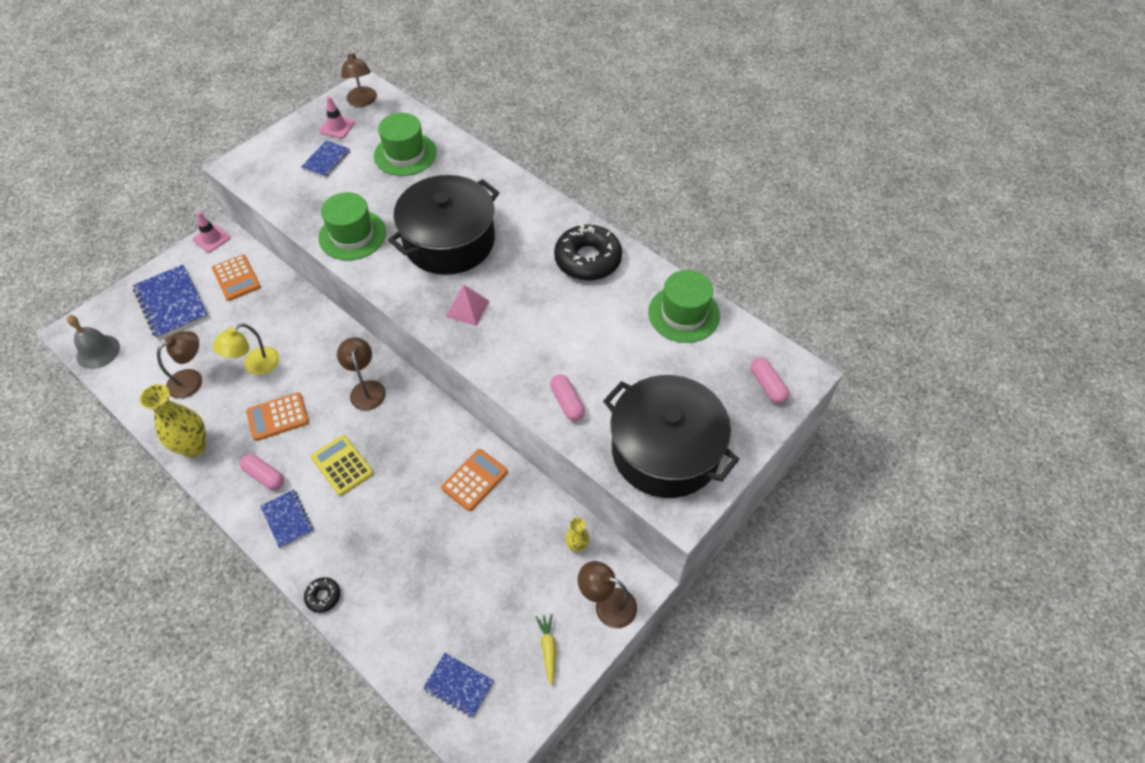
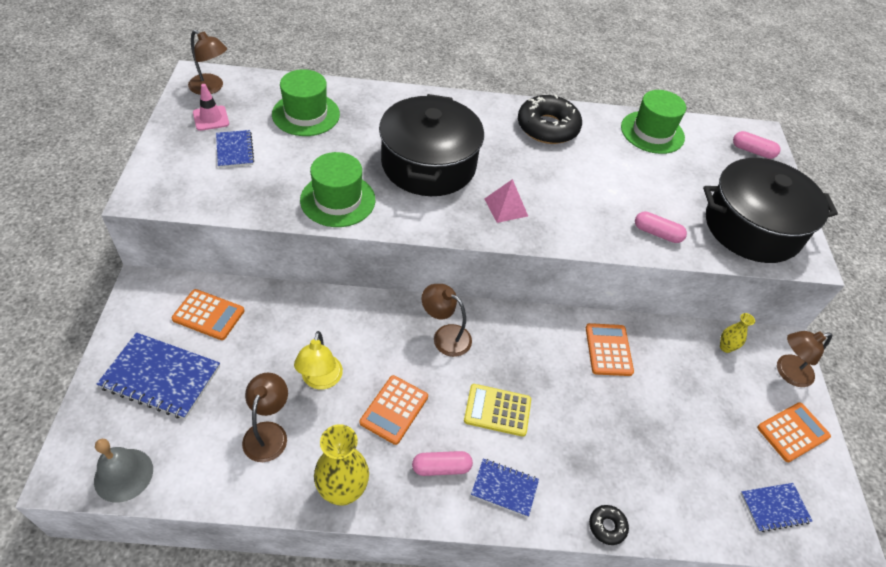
camera: 45 degrees left, 5 degrees down
(211, 238) = (137, 294): pink traffic cone -> none
(548, 649) = (793, 432): yellow carrot -> orange calculator

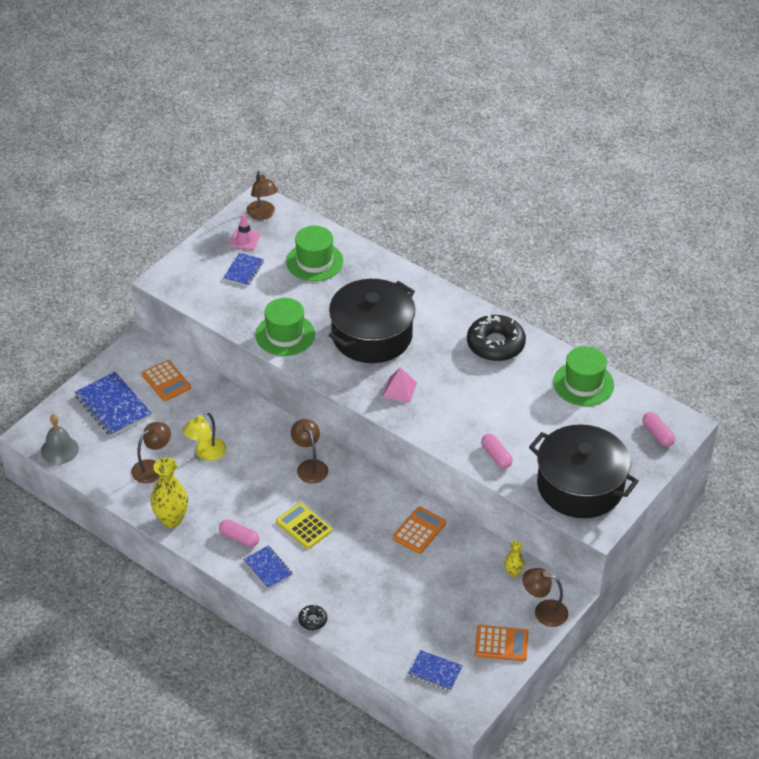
camera: 40 degrees right, 5 degrees down
(394, 409) = (237, 493): orange calculator -> none

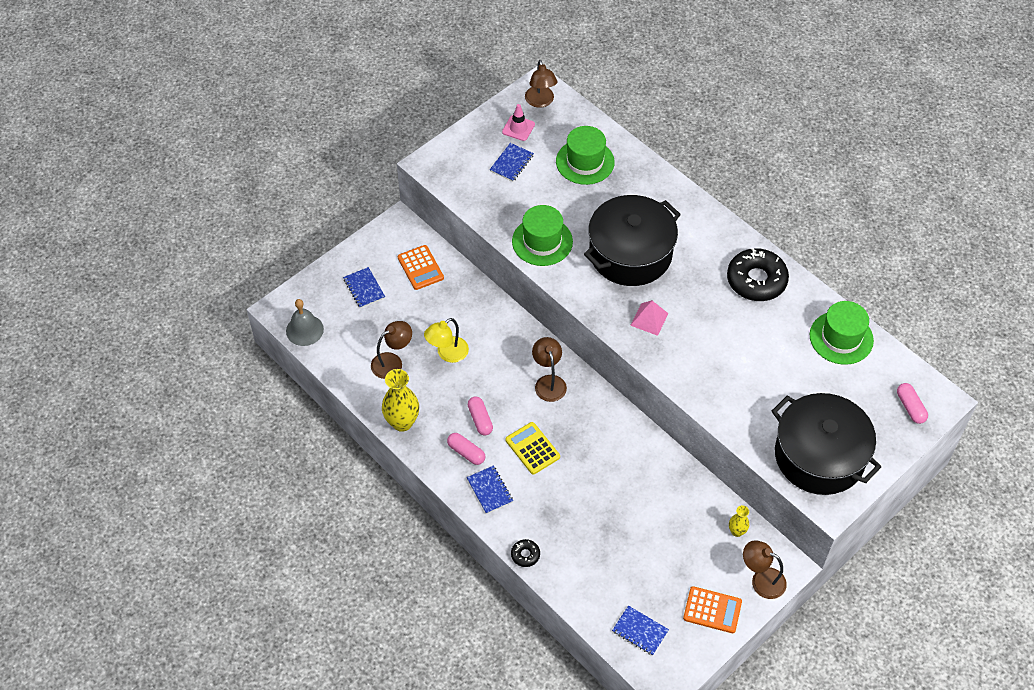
camera: 10 degrees right, 10 degrees up
(113, 406) = (364, 288): blue notebook -> blue notebook, size x0.58
(419, 530) = (648, 470): orange calculator -> none
(496, 456) = (737, 409): pink capsule -> pink capsule (480, 420)

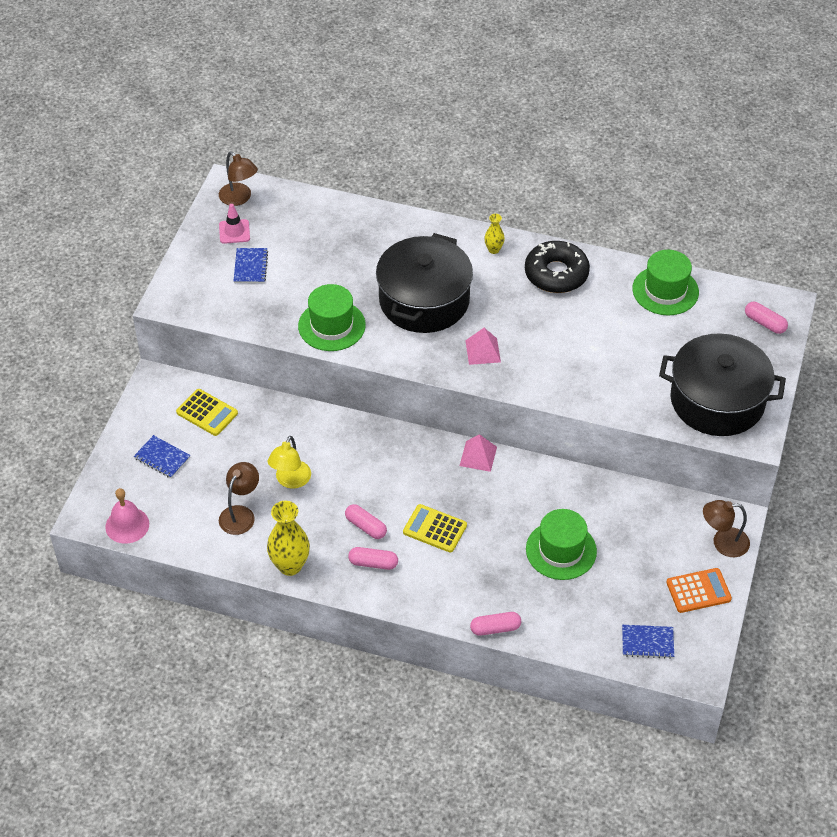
camera: 30 degrees left, 5 degrees down
(304, 330) = (127, 525): grey bell -> pink bell
(420, 268) = (207, 413): orange calculator -> yellow calculator
(489, 490) = (420, 587): blue notebook -> none
(525, 555) = (495, 628): black donut -> pink capsule
(549, 382) = (408, 461): brown lamp -> none
(585, 162) = (322, 236): green hat -> green hat (561, 550)
(607, 405) = (478, 456): none -> pink pyramid
(737, 531) = (672, 511): yellow vase -> yellow vase (493, 249)

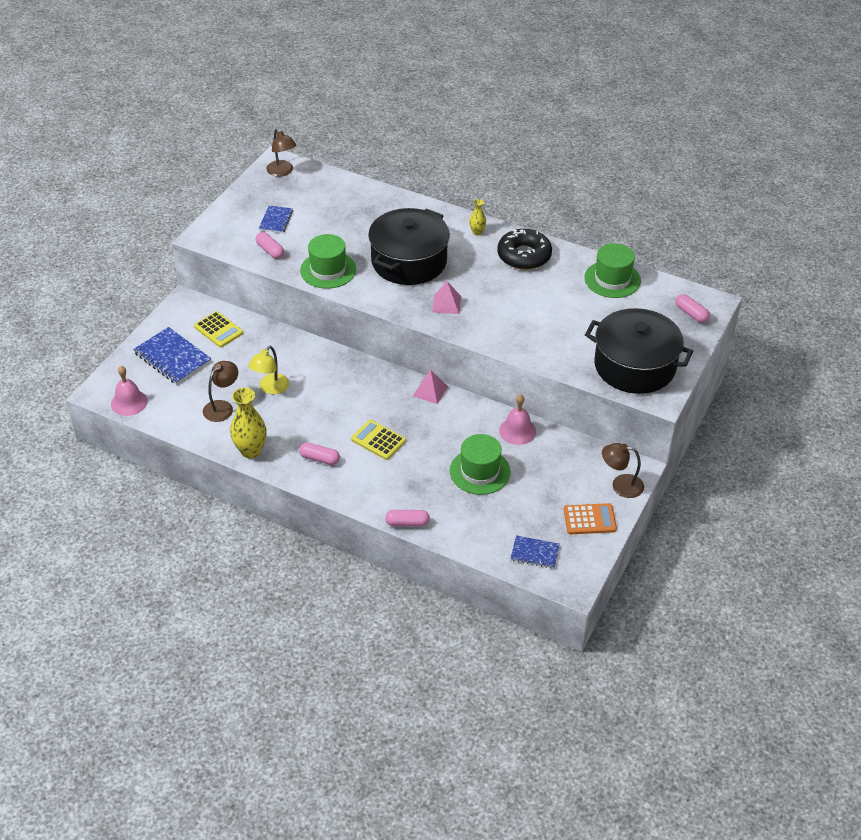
camera: 10 degrees right, 5 degrees down
(162, 458) = (172, 357): blue notebook -> blue notebook, size x1.72
(234, 231) = (271, 194): pink traffic cone -> none
(366, 526) = (321, 430): pink capsule -> pink capsule (270, 250)
(591, 492) = (517, 431): none -> pink bell

